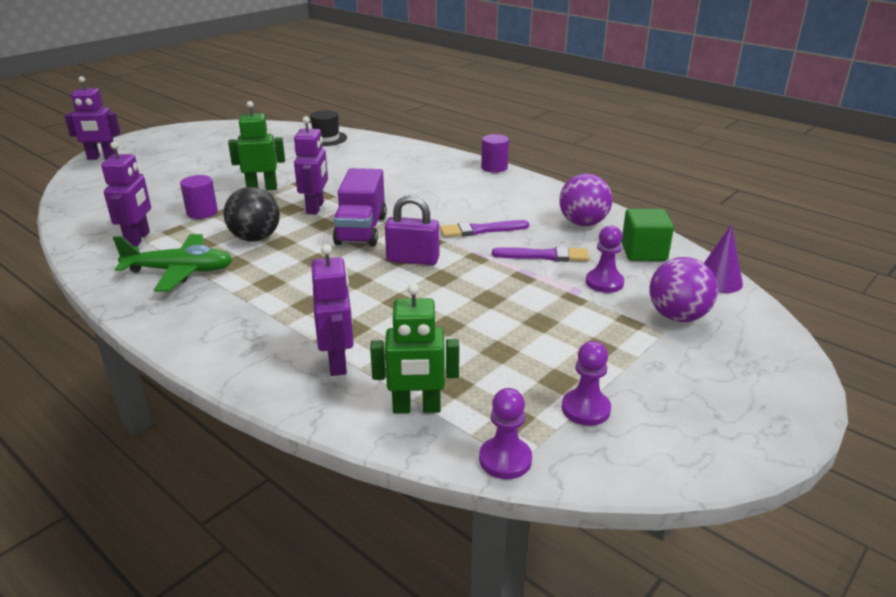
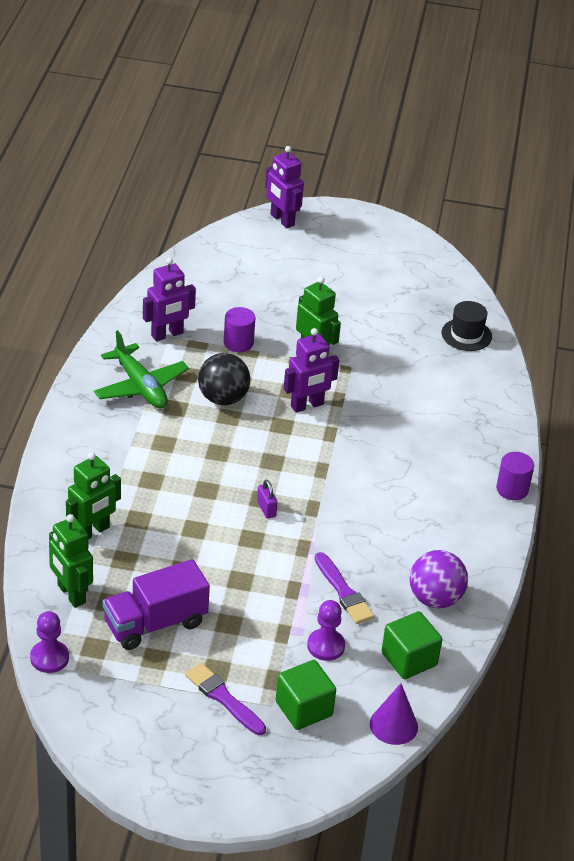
camera: 55 degrees right, 10 degrees up
(338, 362) = (92, 532): purple robot -> green robot
(361, 230) = (291, 454): purple truck -> purple truck (155, 623)
(413, 259) = (266, 509): purple padlock -> purple padlock, size x0.55
(480, 230) = (357, 531): purple brush -> purple brush (223, 698)
(585, 409) = (131, 683): purple pawn -> none
(677, 316) = (304, 708): purple ball -> green cube

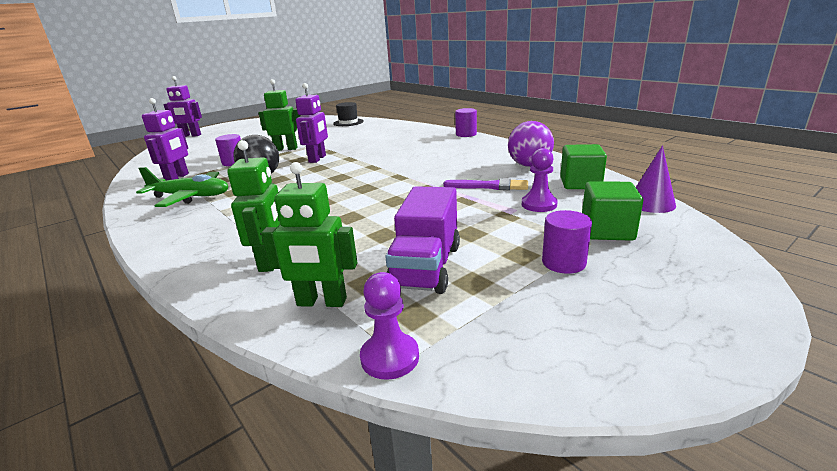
camera: 45 degrees left, 15 degrees down
(223, 698) = (563, 263): purple brush -> purple cylinder
(266, 509) = (375, 189): purple padlock -> none

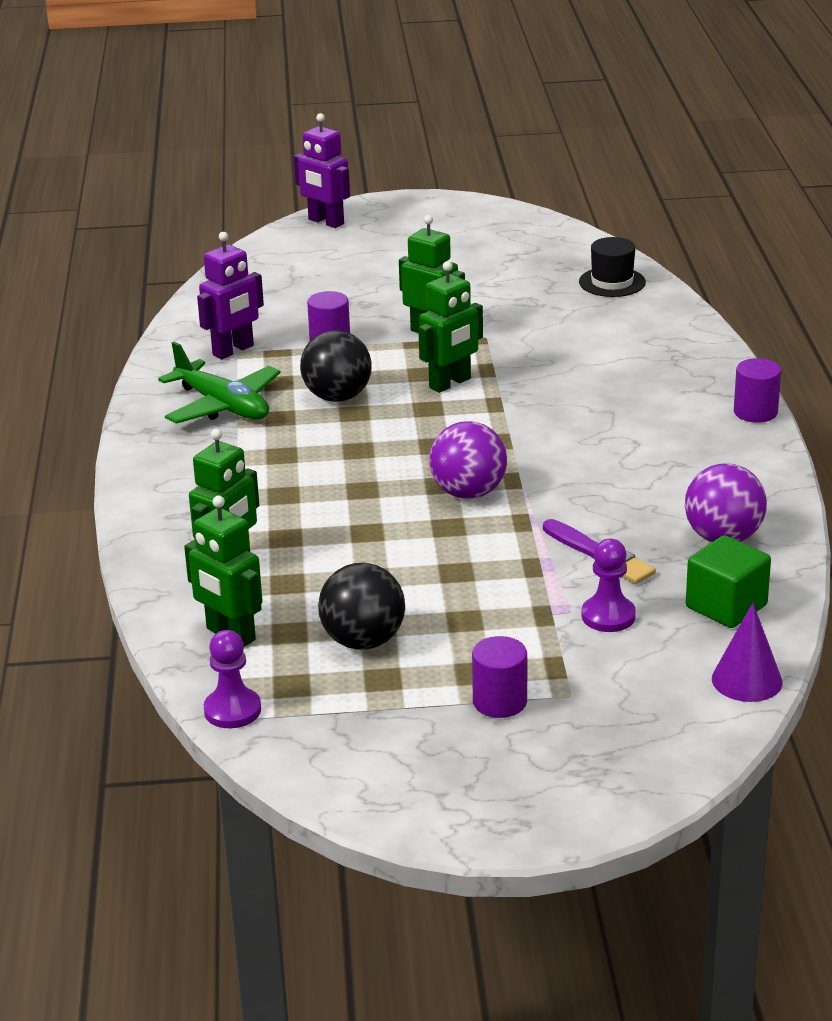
camera: 35 degrees right, 5 degrees up
(317, 159) = (450, 383): purple robot -> green robot
(384, 186) = (468, 493): none -> purple ball
(426, 267) = (363, 641): purple truck -> black ball
(607, 230) = (616, 689): green cube -> none

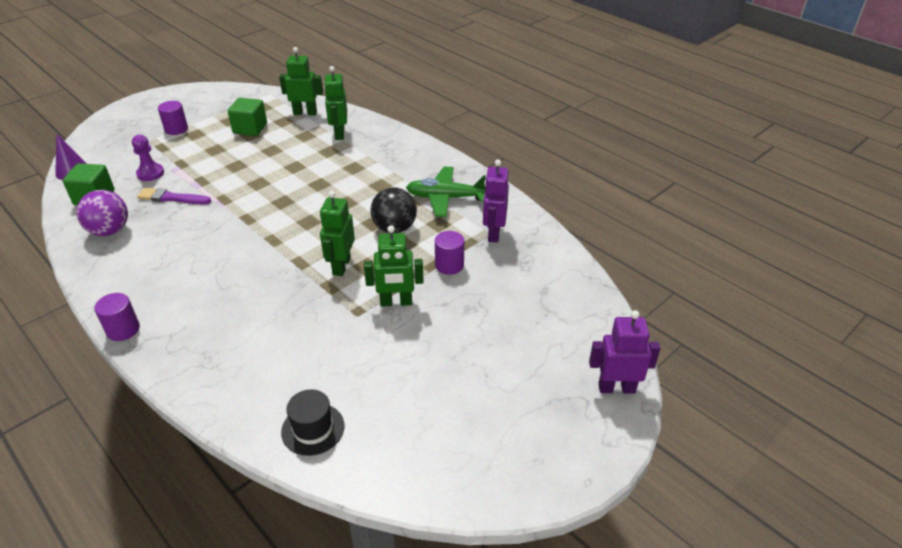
camera: 140 degrees right, 10 degrees up
(232, 710) = (275, 95): purple pawn -> none
(363, 641) = (250, 128): black ball -> green cube
(468, 493) = (264, 203): purple ball -> none

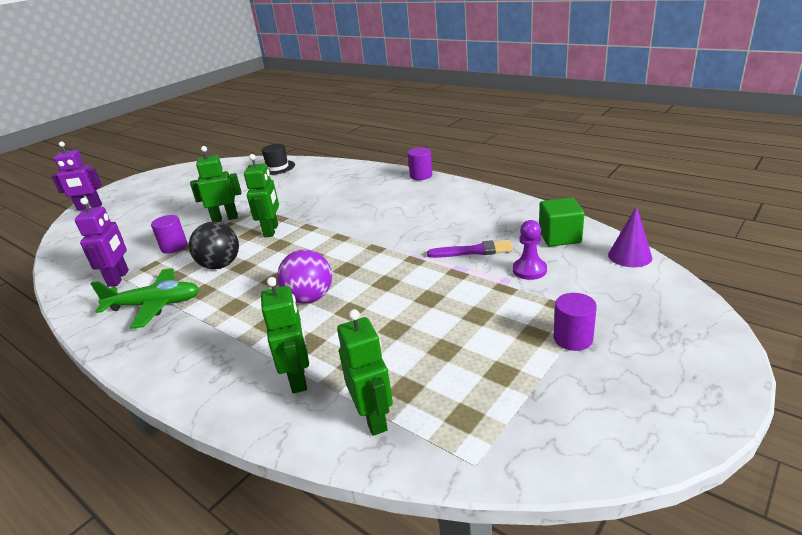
camera: 175 degrees right, 10 degrees down
(110, 231) = (503, 217): purple ball -> purple ball (309, 298)
(250, 128) = (452, 362): green cube -> none
(305, 113) = (374, 418): green robot -> green robot turned 105 degrees counterclockwise

